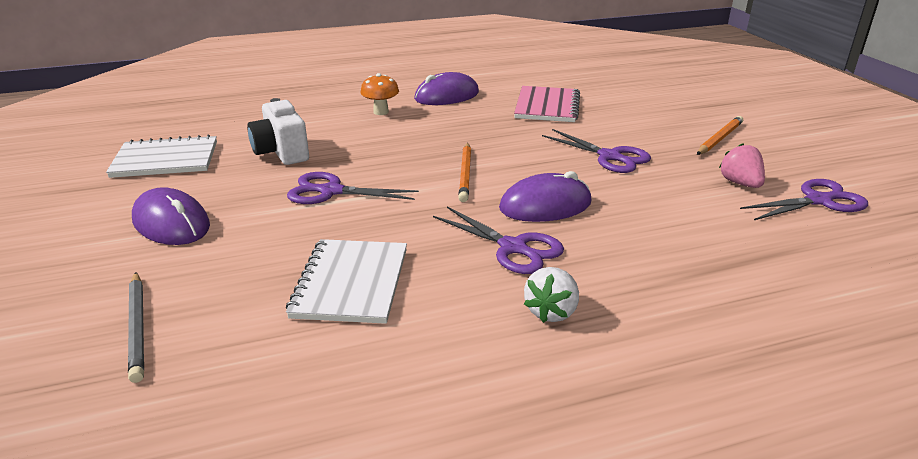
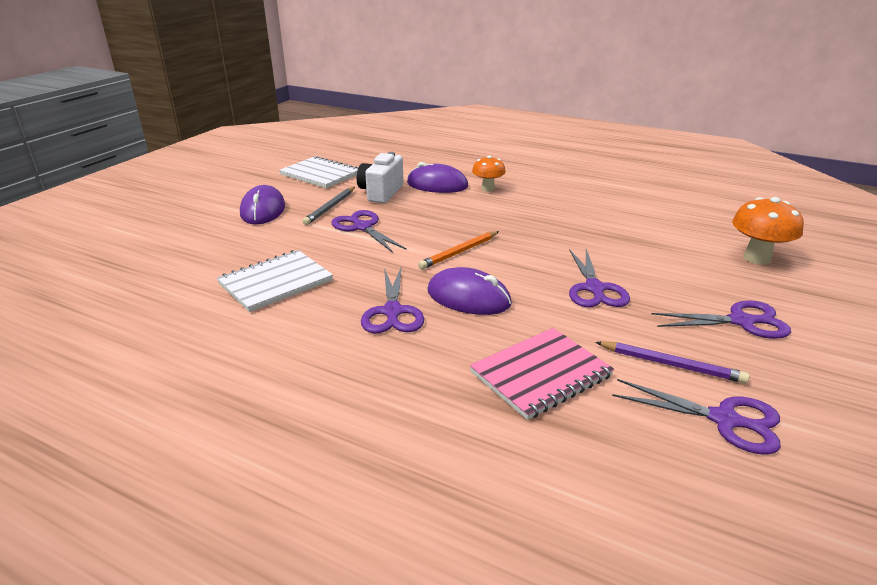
camera: 45 degrees right, 0 degrees up
(138, 327) = (166, 254): grey pencil -> grey pencil (330, 207)
(446, 96) = (557, 194): purple mouse -> purple mouse (437, 185)
(547, 106) = (624, 230): pink notebook -> pink notebook (540, 374)
(551, 312) = (336, 360): white strawberry -> none
(654, 95) = (757, 258): none -> orange mushroom
(719, 138) = (741, 321): orange pencil -> purple scissors
(740, 183) = (671, 364): pink strawberry -> purple pencil

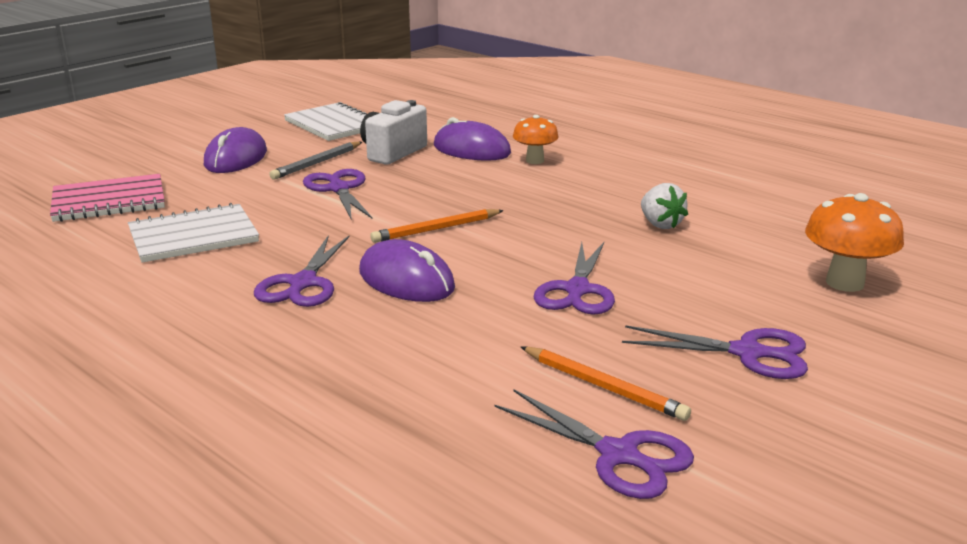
camera: 15 degrees right, 5 degrees down
(540, 374) = (426, 372): pink notebook -> pink notebook (109, 201)
(609, 229) = (660, 224): none -> white strawberry
(671, 364) = (604, 386): purple pencil -> orange pencil

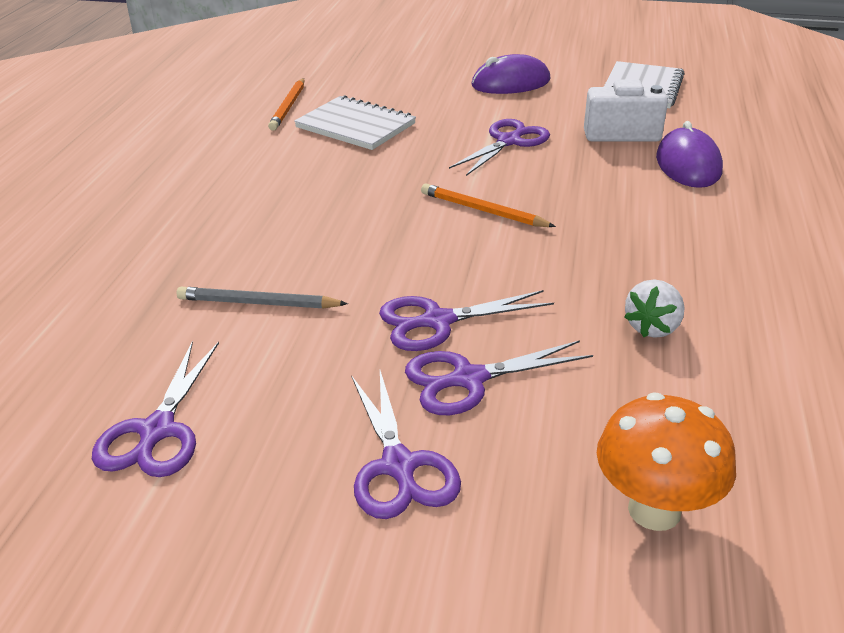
camera: 60 degrees right, 10 degrees up
(109, 201) = (378, 77): pink notebook -> none
(303, 283) = (323, 193): purple scissors -> purple scissors (469, 379)
(317, 163) = (548, 114): grey pencil -> grey pencil (258, 303)
(406, 280) = (371, 232): purple mouse -> none
(535, 161) = (714, 204): orange mushroom -> none
(604, 386) = (265, 390): orange pencil -> orange pencil (288, 107)

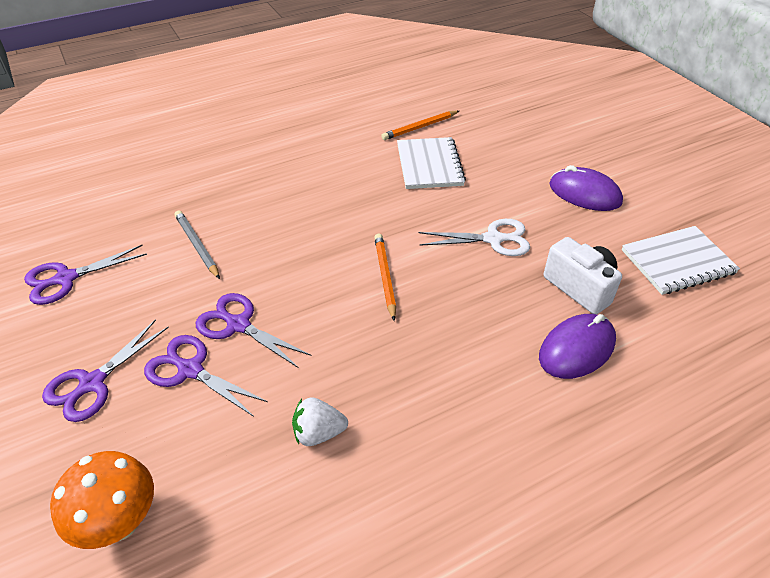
camera: 50 degrees right, 10 degrees up
(509, 141) = (493, 239): purple scissors -> white scissors

